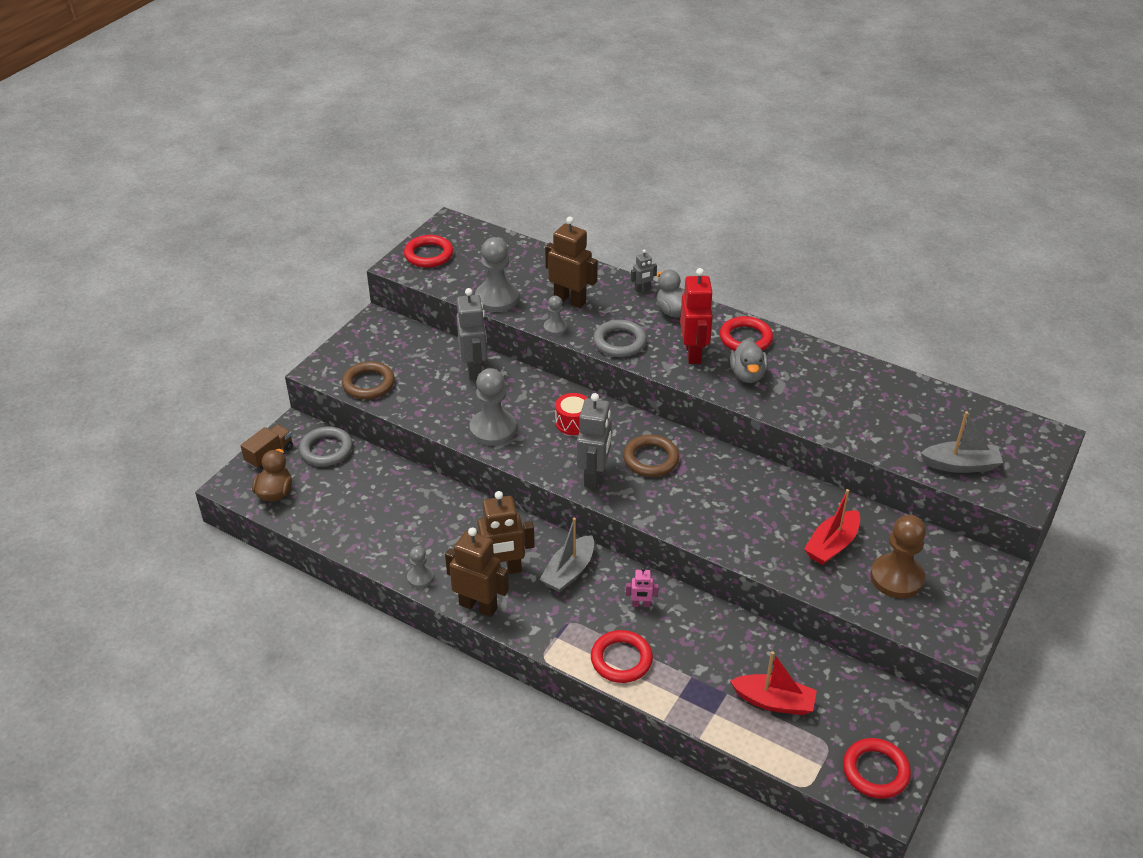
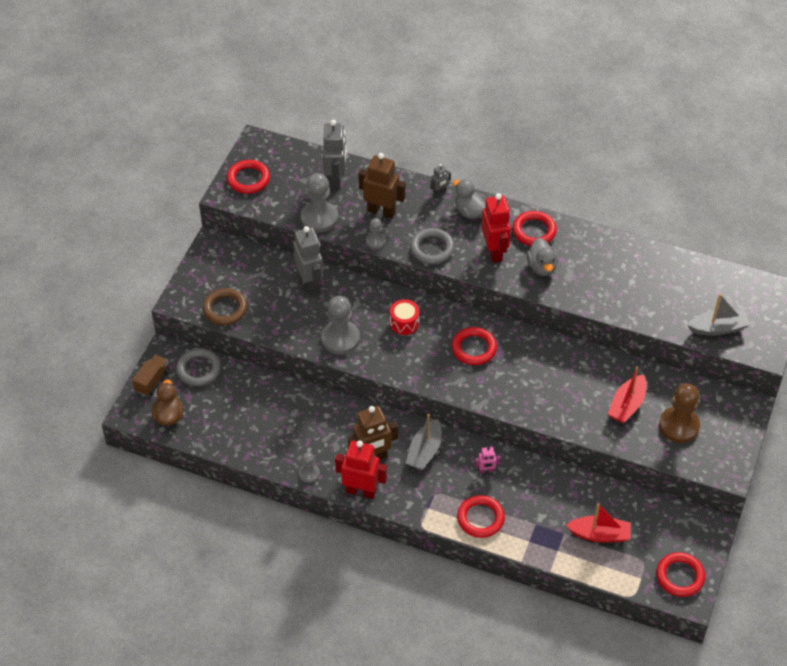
camera: 10 degrees left, 10 degrees up
(478, 606) = (361, 491): brown robot -> red robot
(594, 476) = (432, 370): grey robot -> grey robot (336, 179)
(651, 459) = (474, 348): brown ring -> red ring

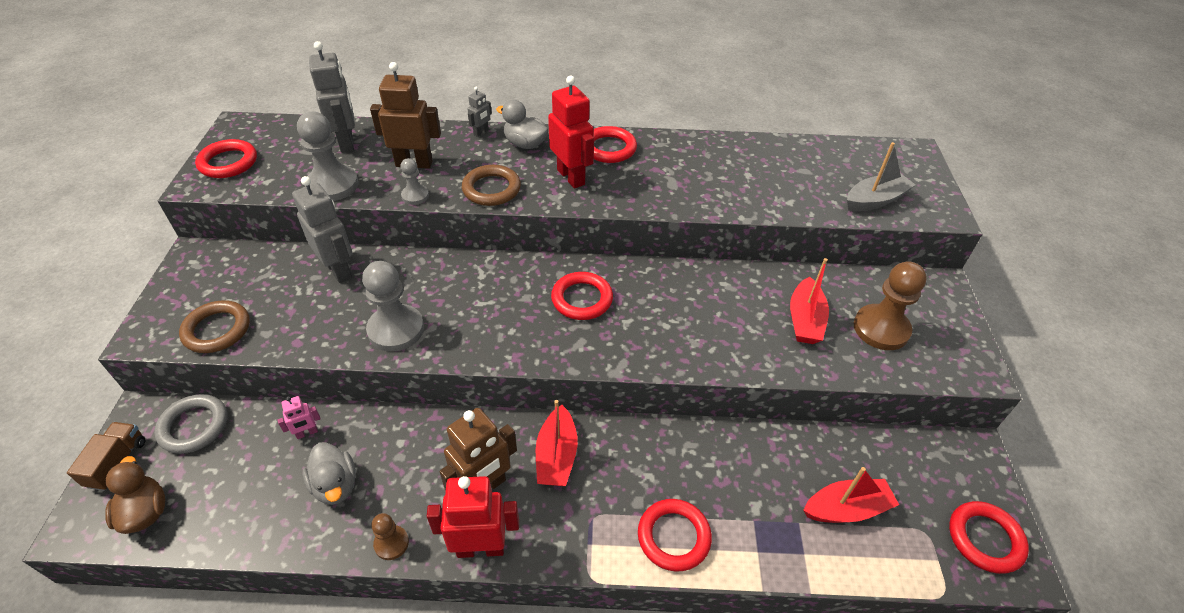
camera: 20 degrees left, 5 degrees down
(309, 473) = (391, 543): grey pawn -> brown pawn
(404, 323) = (479, 290): red drum -> none
(424, 451) = (556, 456): grey boat -> red boat
(432, 248) = (491, 189): grey ring -> brown ring
(486, 471) = (652, 460): pink robot -> pink robot (307, 433)
(541, 267) = (636, 181): grey duck -> grey duck (335, 485)

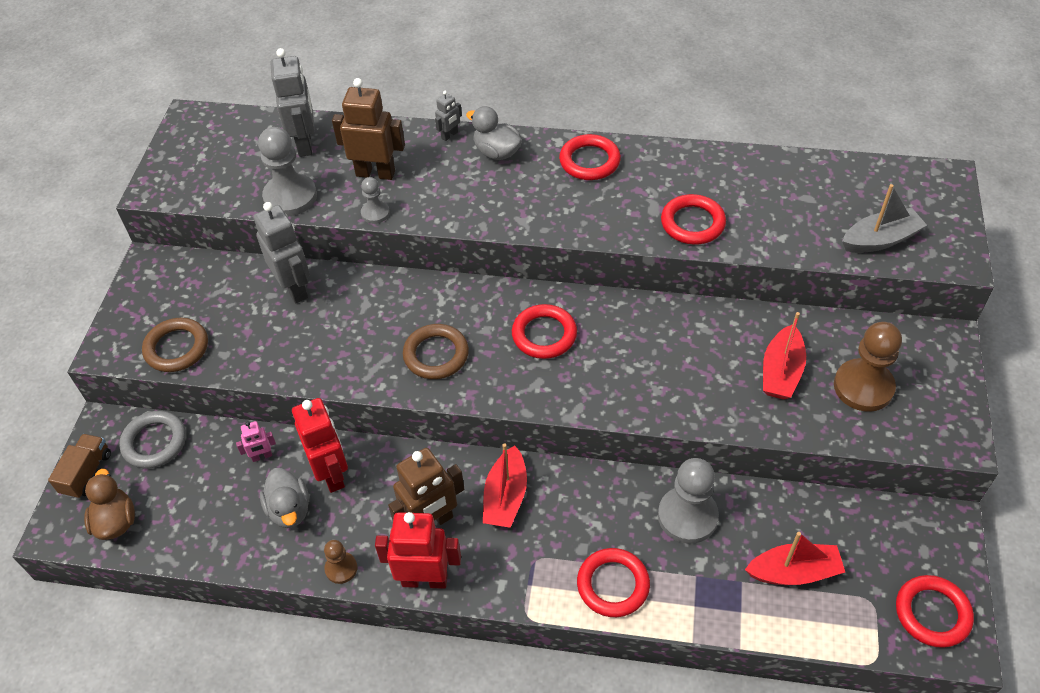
camera: 10 degrees right, 5 degrees up
(228, 163) = (183, 165): red ring -> red ring (692, 223)
(396, 329) = (351, 358): grey pawn -> grey pawn (687, 516)
(491, 189) = (456, 208): brown ring -> brown ring (436, 355)
(571, 177) = (543, 196): red robot -> red robot (332, 473)

